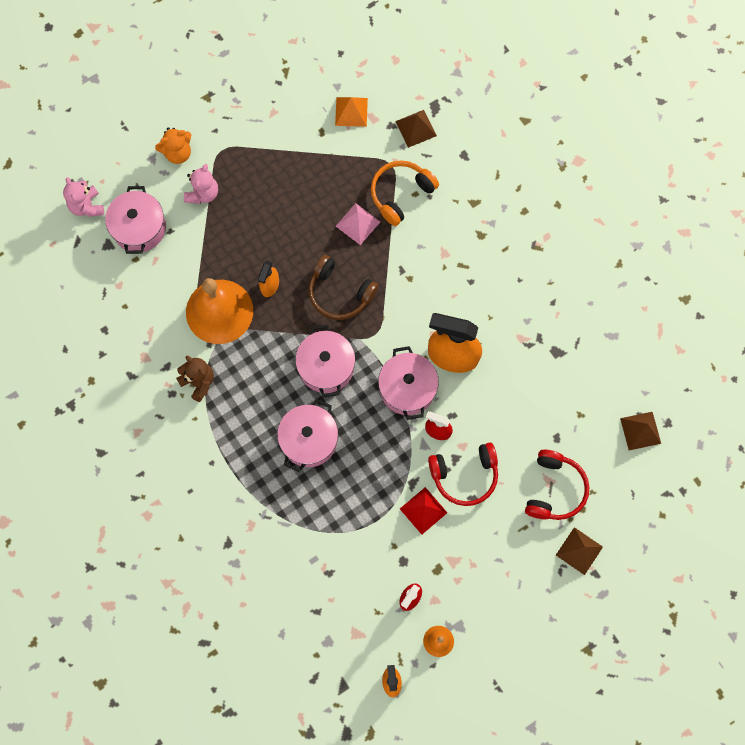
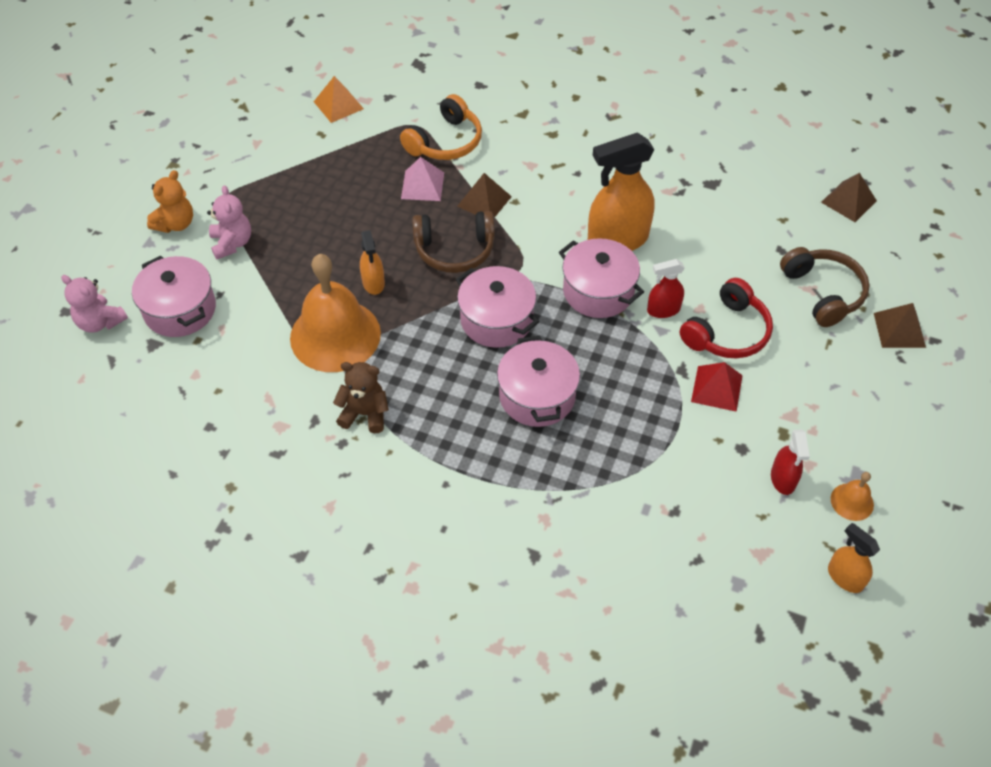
camera: 35 degrees left, 20 degrees down
(401, 194) = (445, 142): orange headphones -> orange headphones turned 150 degrees counterclockwise
(416, 128) = (414, 87): brown pyramid -> brown pyramid (484, 201)
(554, 489) = (823, 292): red headphones -> brown headphones

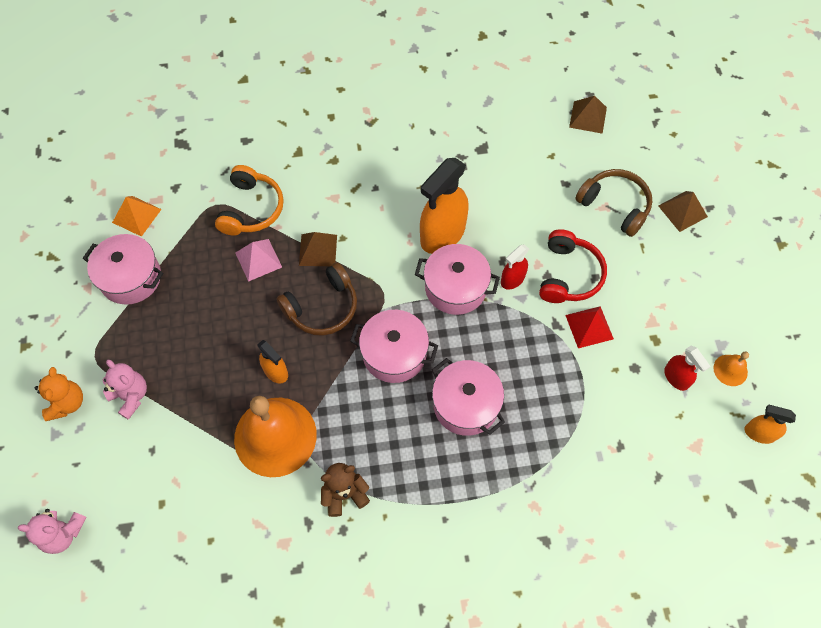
camera: 30 degrees left, 10 degrees up
(180, 310) = (127, 483): pink pot -> pink pot (131, 278)

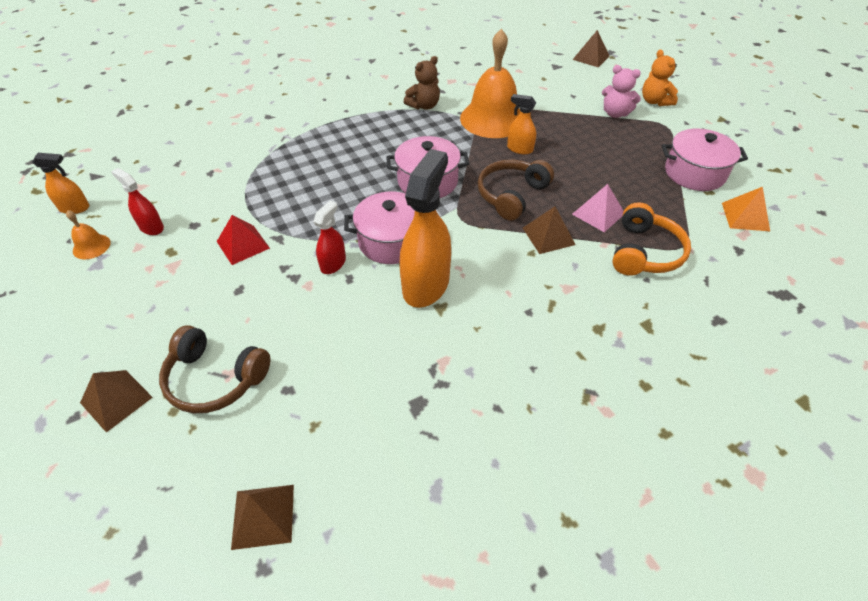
camera: 160 degrees right, 15 degrees down
(63, 533) = (591, 57): pink teddy bear -> brown pyramid
(251, 209) = (644, 252): orange headphones -> orange headphones turned 150 degrees counterclockwise
(466, 405) = (351, 166): pink pot -> none
(568, 275) = (270, 284): red headphones -> none

